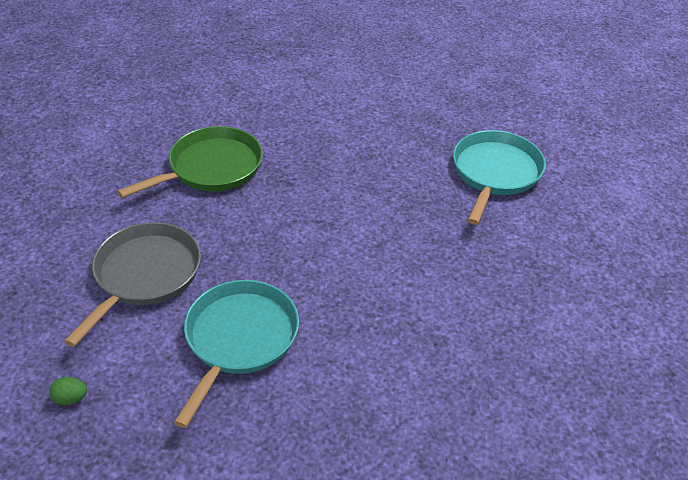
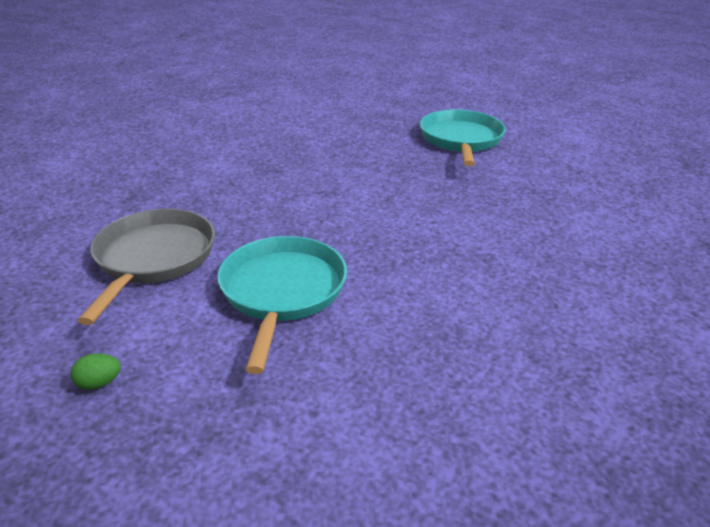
camera: 15 degrees left, 10 degrees down
(211, 168) = (194, 170): green pan -> none

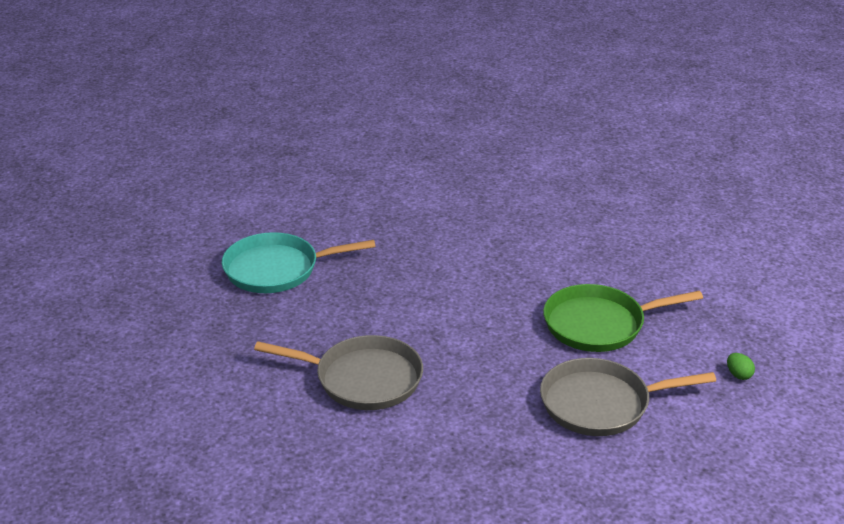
camera: 105 degrees left, 0 degrees up
(282, 292) = (599, 324): turquoise pan -> green pan
(287, 155) = (363, 379): none -> grey pan

